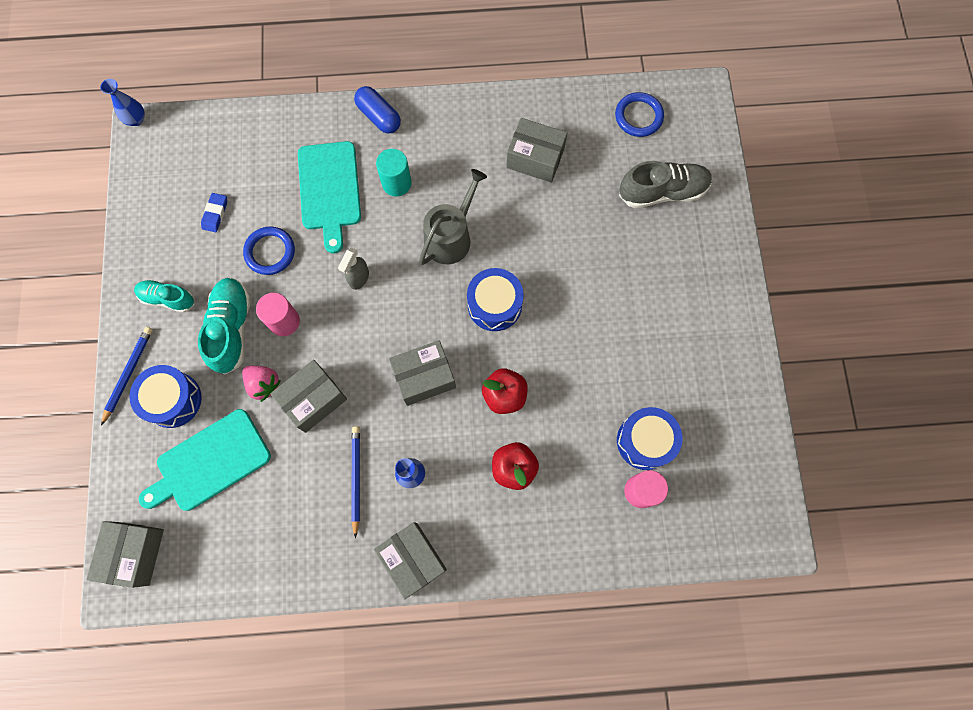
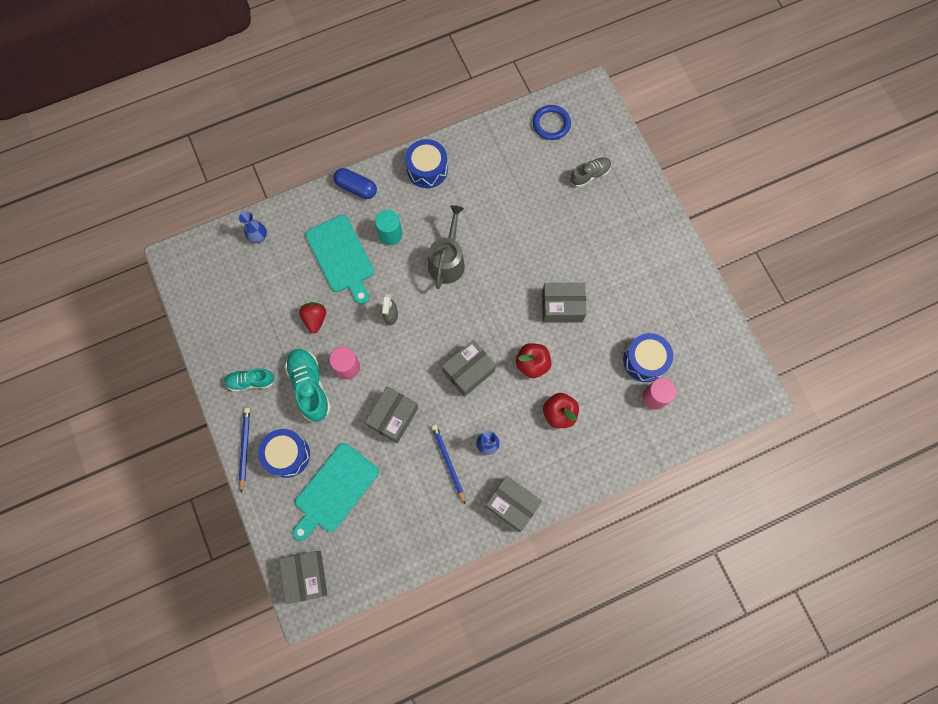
camera: 20 degrees left, 0 degrees up
(136, 119) = (166, 252): blue vase -> blue vase (258, 236)
(215, 214) = (260, 304): blue eraser -> none
(264, 384) = (351, 419): pink strawberry -> none
(270, 252) = (315, 319): blue ring -> red strawberry
(494, 305) = (499, 300): blue drum -> blue drum (427, 169)
(535, 158) = (487, 181): grey box -> grey box (562, 306)
(662, 192) = (589, 175): grey shoe -> grey shoe, size x0.64

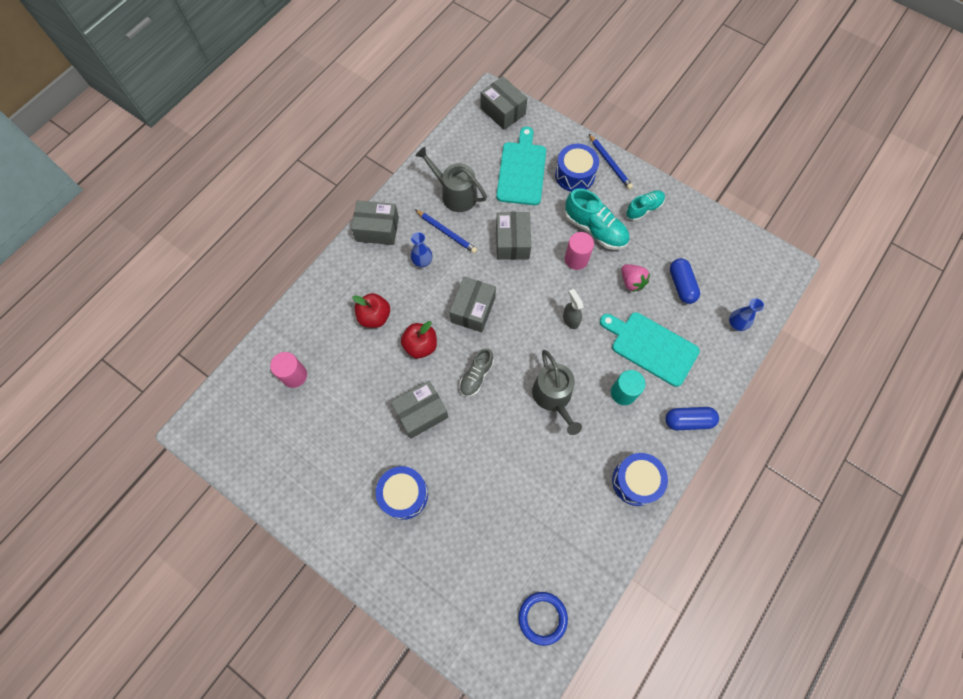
camera: 150 degrees right, 5 degrees down
(276, 293) = (681, 285): none -> blue capsule
(315, 319) = (631, 282): red strawberry -> pink strawberry
(415, 501) = (455, 194): none -> grey watering can
(589, 175) = (466, 576): grey shoe -> grey shoe (476, 376)
(644, 361) = (318, 404): blue drum -> blue drum (404, 494)

